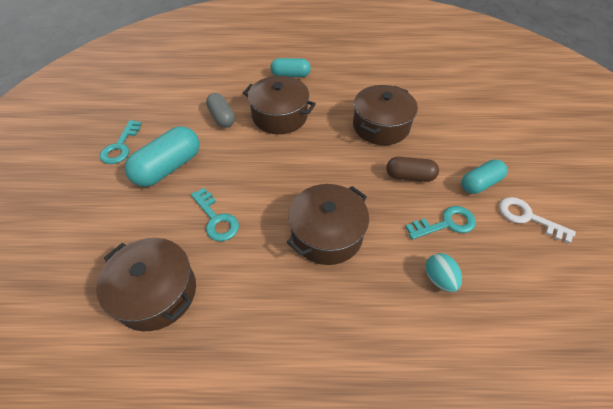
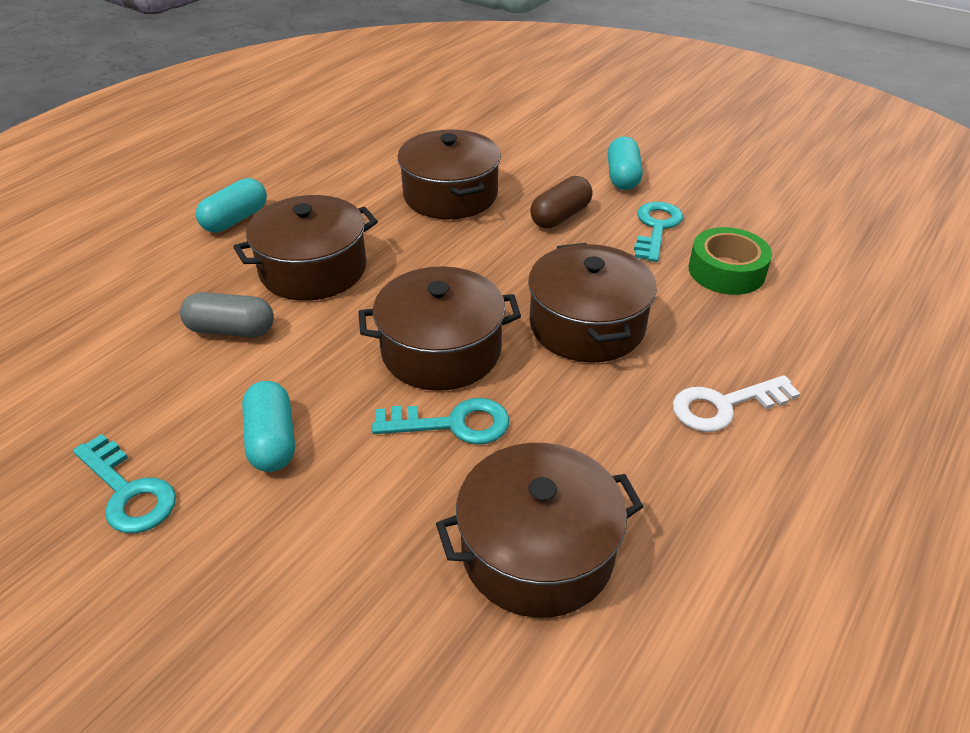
camera: 55 degrees left, 10 degrees down
(169, 167) = (272, 440): turquoise capsule -> turquoise capsule, size x0.64
(261, 188) = (441, 350): none -> brown pot
(439, 279) = (726, 271): turquoise egg -> green tape
(528, 218) = (697, 174): white key -> white key (724, 406)

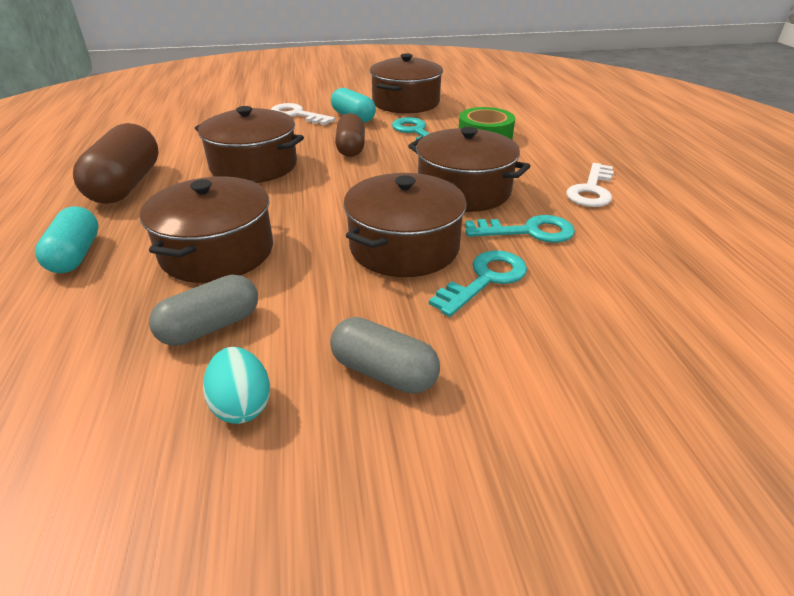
camera: 45 degrees left, 5 degrees down
(128, 491) = (322, 505): turquoise key -> turquoise key (528, 231)
(175, 398) = (242, 405): none -> turquoise egg
(272, 440) = (384, 372): turquoise capsule -> grey capsule
(338, 168) = (126, 185): none -> brown capsule
(537, 551) = (647, 309): brown pot -> brown pot (406, 102)
(572, 149) = (297, 115): none -> white key

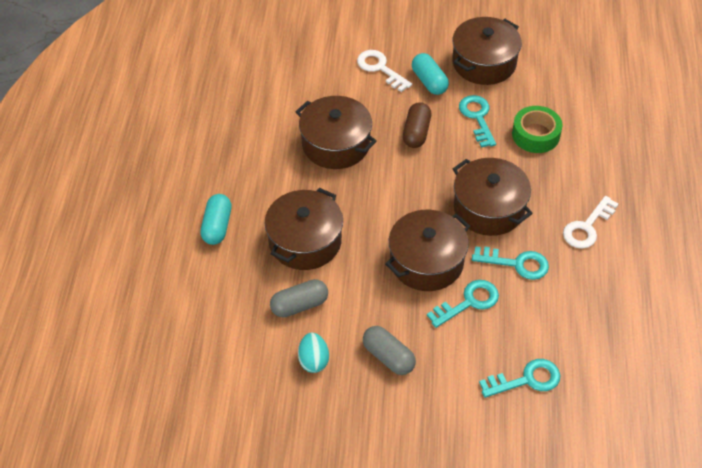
camera: 15 degrees right, 15 degrees up
(126, 185) = (242, 152): brown capsule -> none
(634, 360) = (526, 379): none -> turquoise key

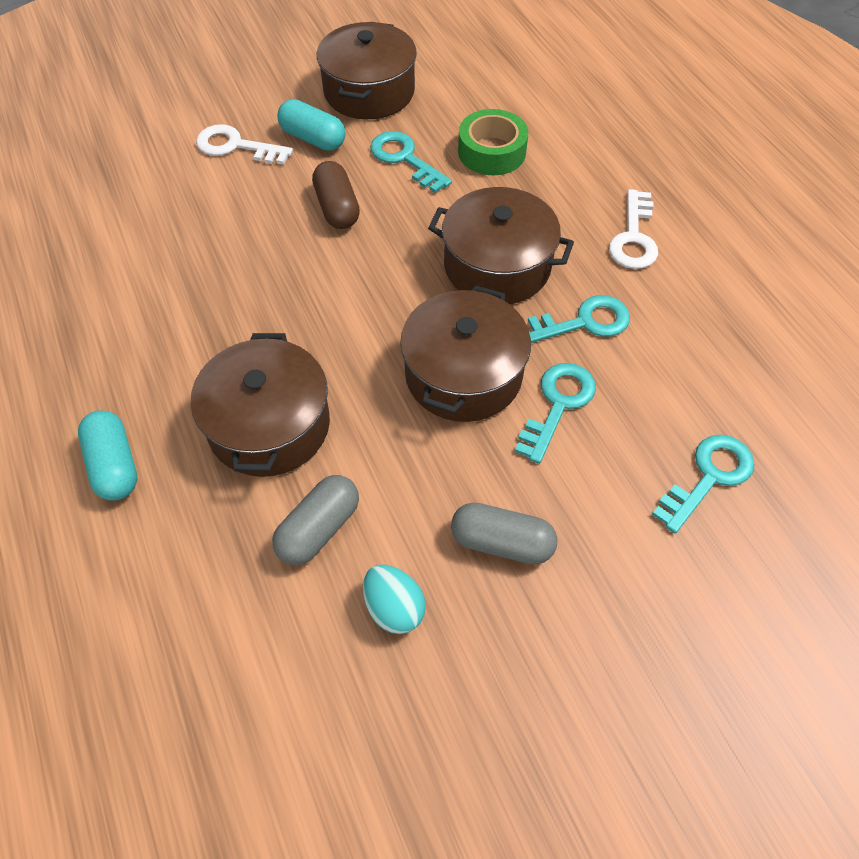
camera: 30 degrees left, 5 degrees up
(336, 144) = (233, 267): brown pot -> none

